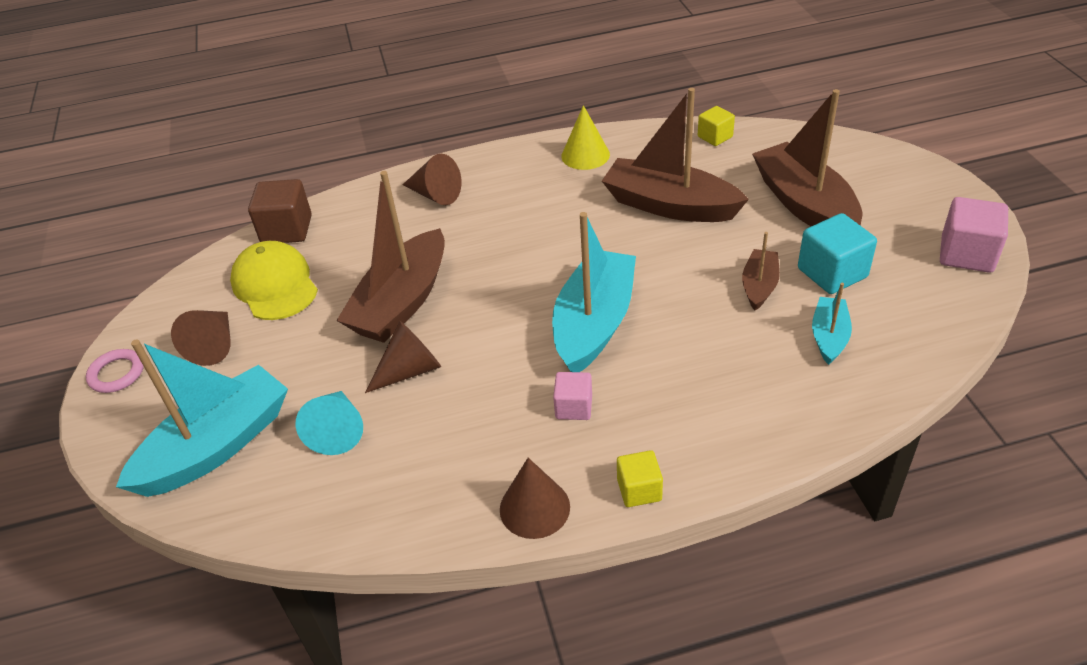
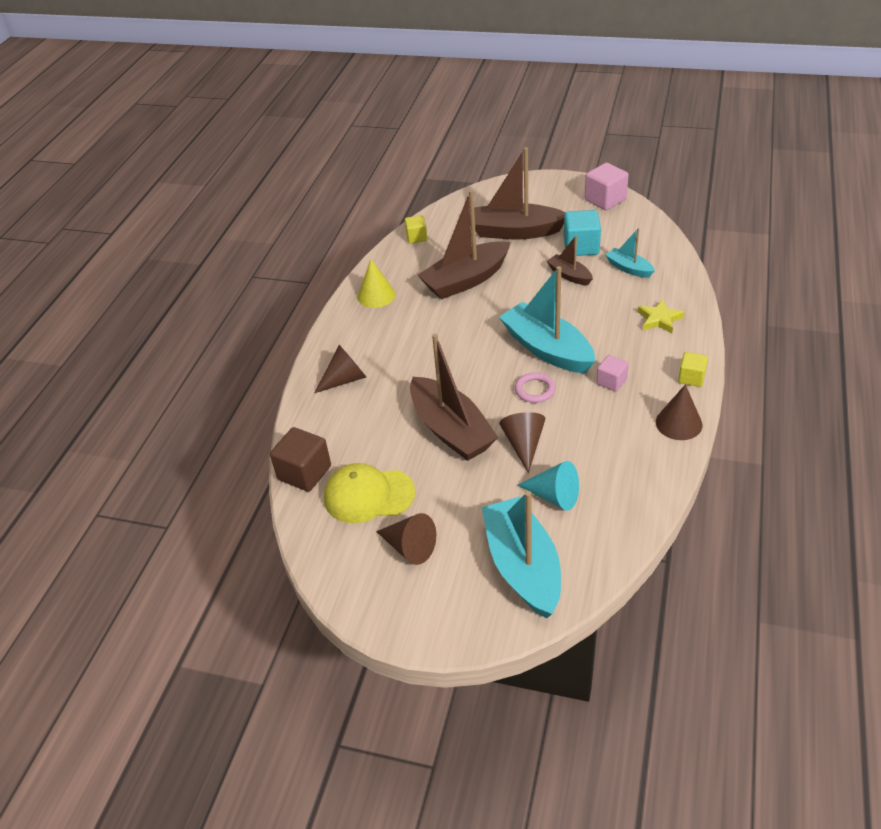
camera: 60 degrees left, 0 degrees up
(117, 374) = (393, 618): pink ring -> pink ring (535, 390)
(742, 410) = (659, 319): none -> yellow star

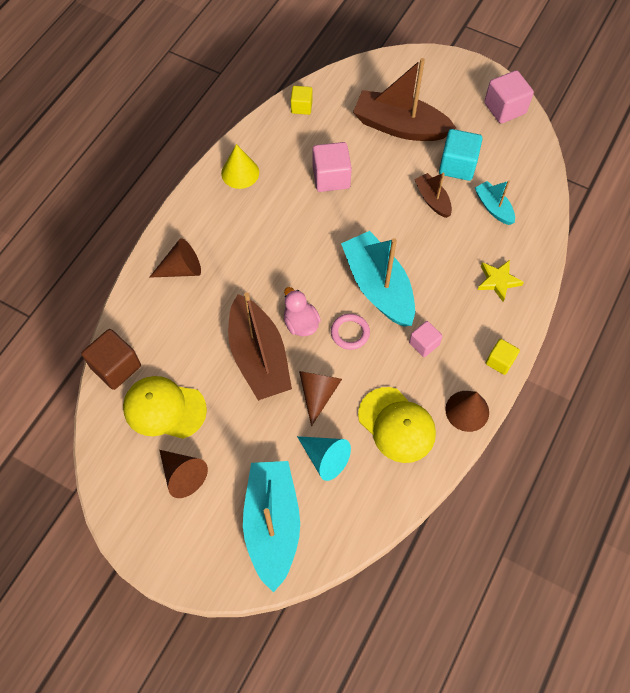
camera: 10 degrees right, 20 degrees up
(466, 280) = (331, 177): brown boat -> pink cube
(482, 394) = (301, 323): none -> pink duck
(614, 451) = (396, 425): none -> yellow cap

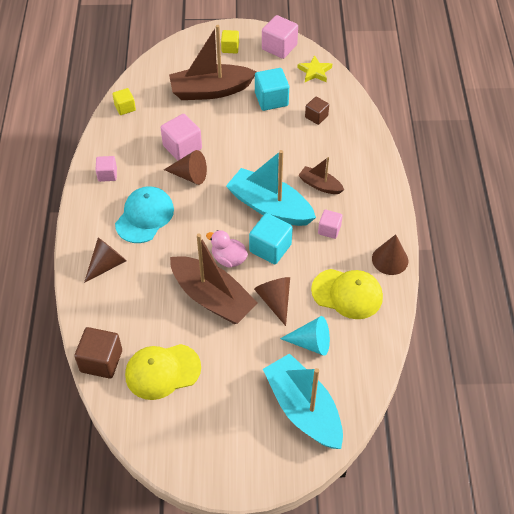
camera: 30 degrees left, 10 degrees down
(183, 475) = (210, 411): brown cone -> brown cone (189, 175)
(240, 173) = (107, 174): yellow cone -> pink cube
(248, 235) = (144, 216): none -> turquoise cap
(350, 333) = (270, 248): pink ring -> turquoise cube
(432, 200) = (269, 130): brown boat -> brown boat (320, 185)
(493, 207) = (316, 116): turquoise boat -> brown cube
(498, 281) = (353, 164): yellow star -> yellow star (315, 71)
(500, 361) = (390, 216): yellow cube -> yellow cube (230, 48)

